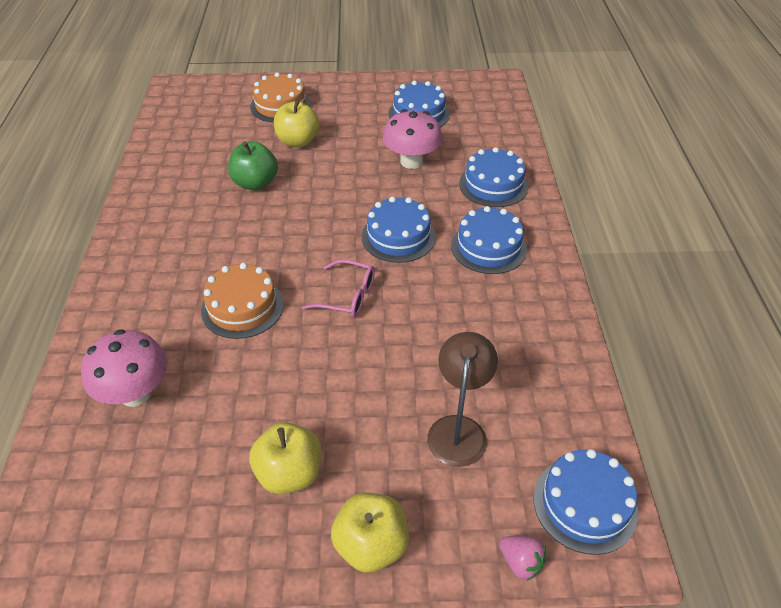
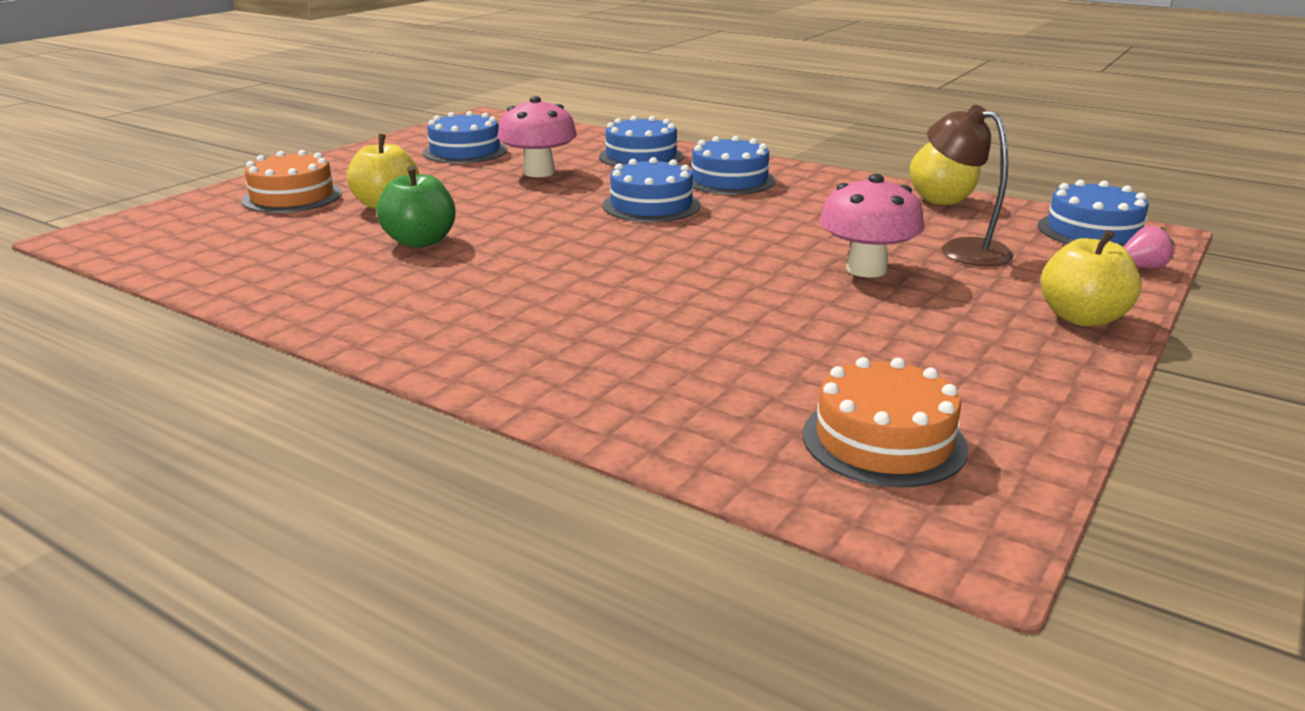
camera: 55 degrees left, 20 degrees down
(135, 393) = (715, 391): pink mushroom -> pink mushroom (866, 269)
(242, 307) = (645, 297): orange cake -> orange cake (883, 440)
(289, 473) = (951, 332): yellow apple -> yellow apple (941, 200)
(347, 296) = (710, 246): pink glasses -> none

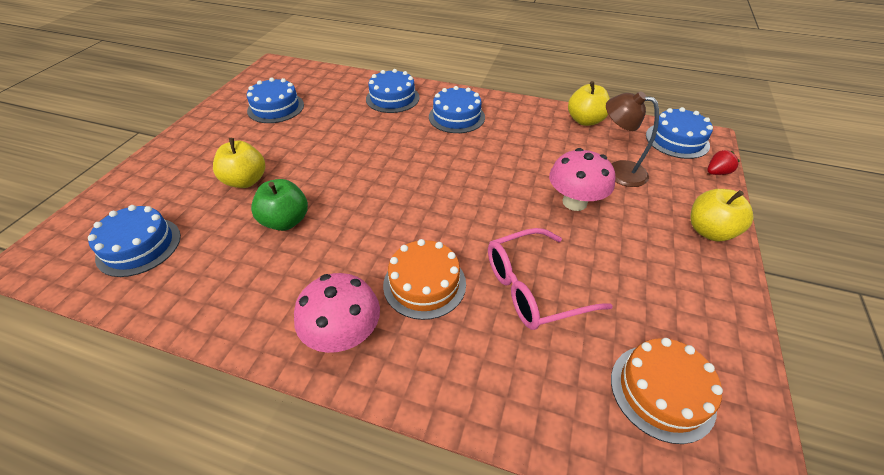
camera: 15 degrees left, 20 degrees up
(292, 197) = (173, 181): orange cake -> orange cake (424, 284)
(539, 172) = (334, 125): pink mushroom -> pink mushroom (344, 335)
(651, 205) = (420, 153): blue cake -> blue cake (139, 246)
(743, 333) = (533, 288): none -> pink glasses
(1142, 267) = (717, 172): pink strawberry -> red strawberry

